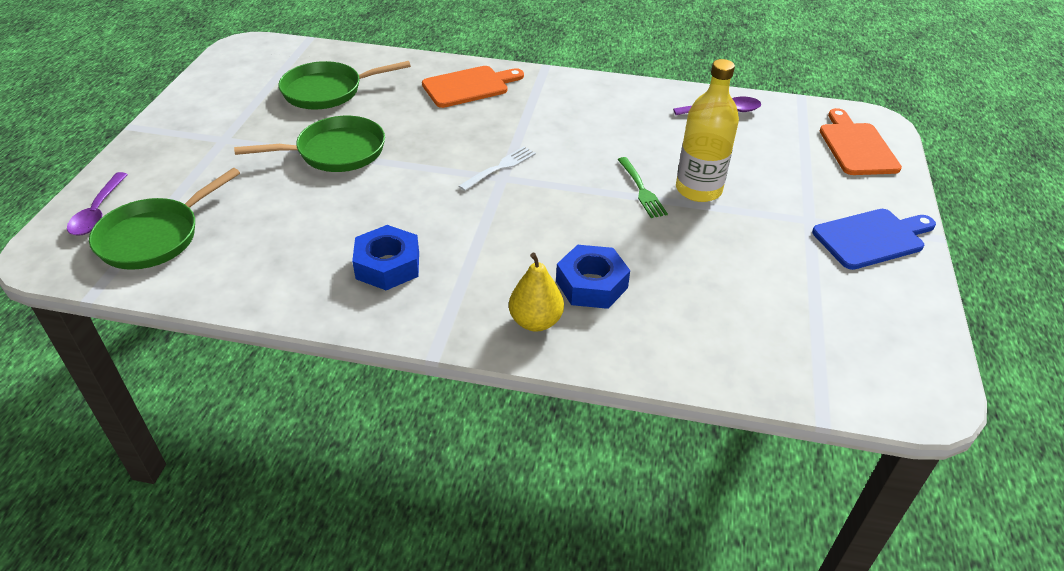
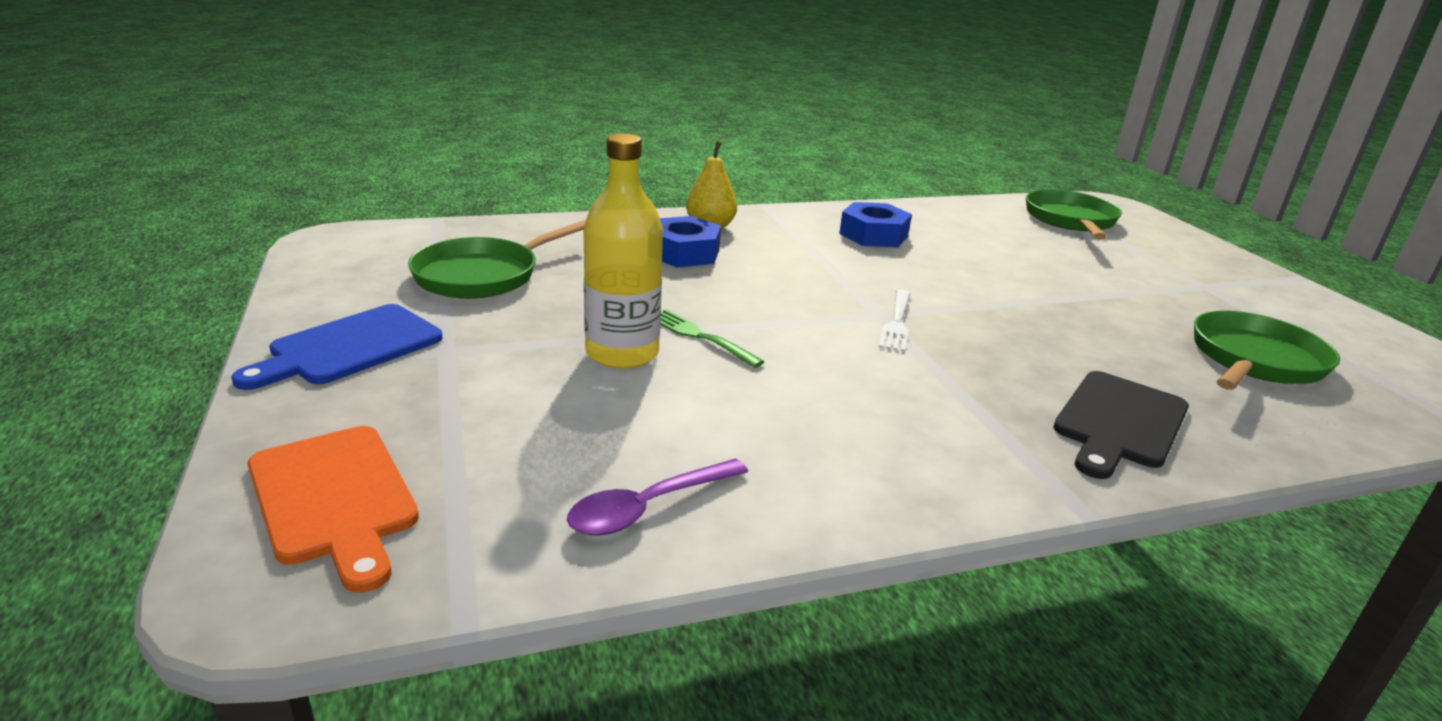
camera: 150 degrees right, 15 degrees down
(98, 212) = (1143, 224): purple spoon -> none
(335, 152) = (1086, 298): green pan -> green pan (483, 275)
(469, 86) = (1119, 422): orange cutting board -> black cutting board

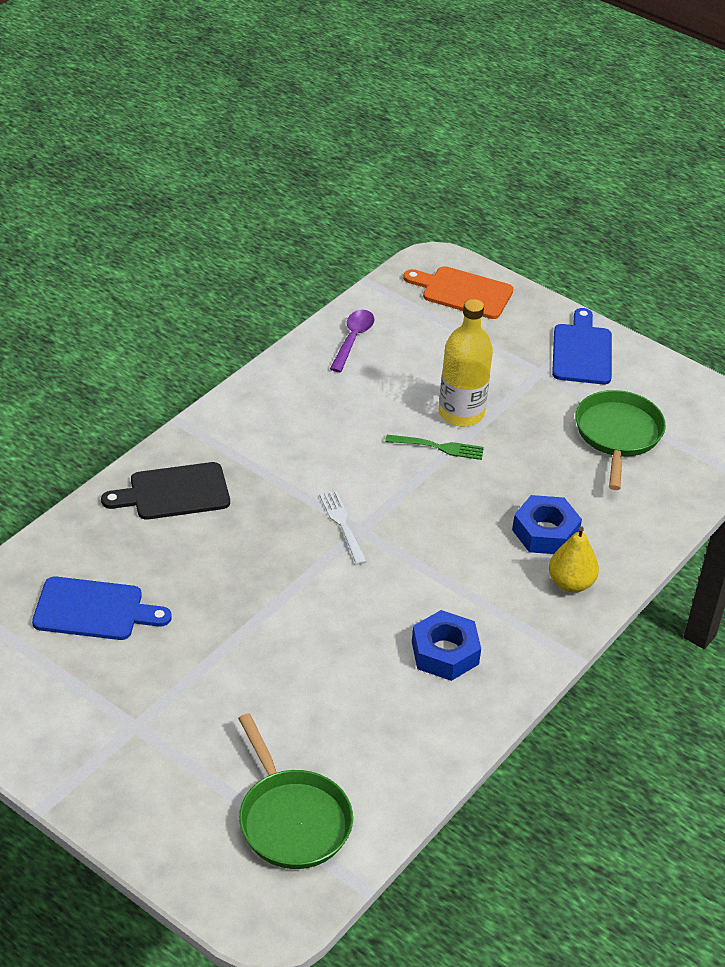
camera: 145 degrees right, 15 degrees up
(1119, 422) = (174, 492): black cutting board -> black cutting board turned 105 degrees counterclockwise
(1254, 360) = (94, 610): green pan -> blue cutting board

